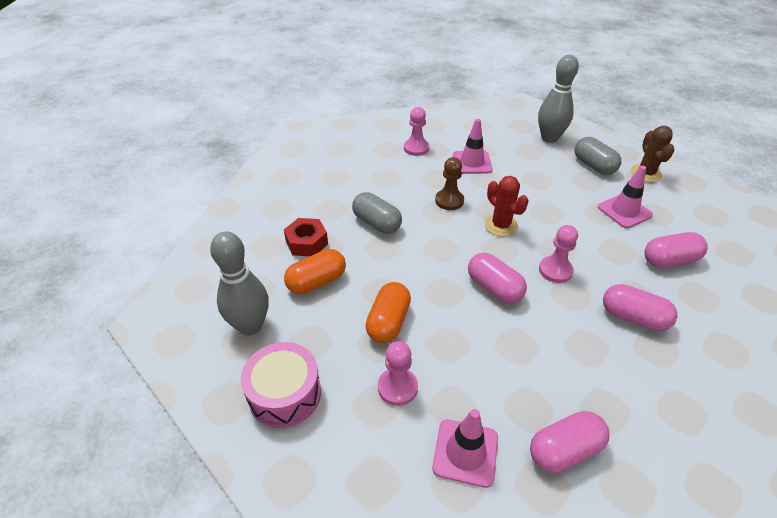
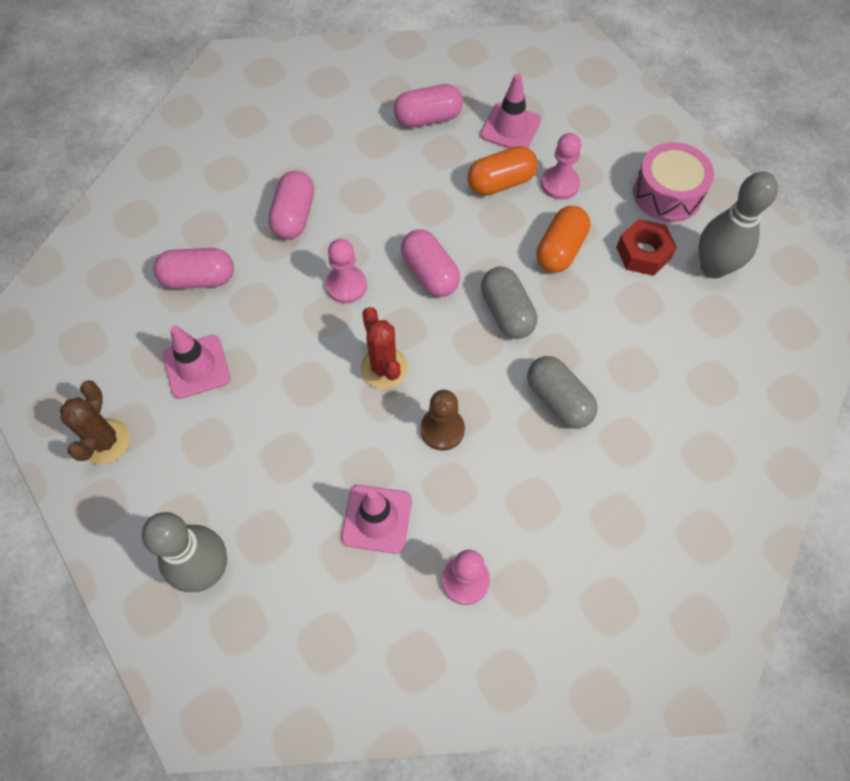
camera: 170 degrees left, 20 degrees up
(307, 242) = (658, 379): red nut -> red nut (643, 253)
(316, 282) = (642, 314): orange capsule -> orange capsule (501, 182)
(593, 166) = (176, 475): grey capsule -> grey capsule (507, 312)
(633, 318) = (294, 216): pink capsule -> pink capsule turned 60 degrees clockwise

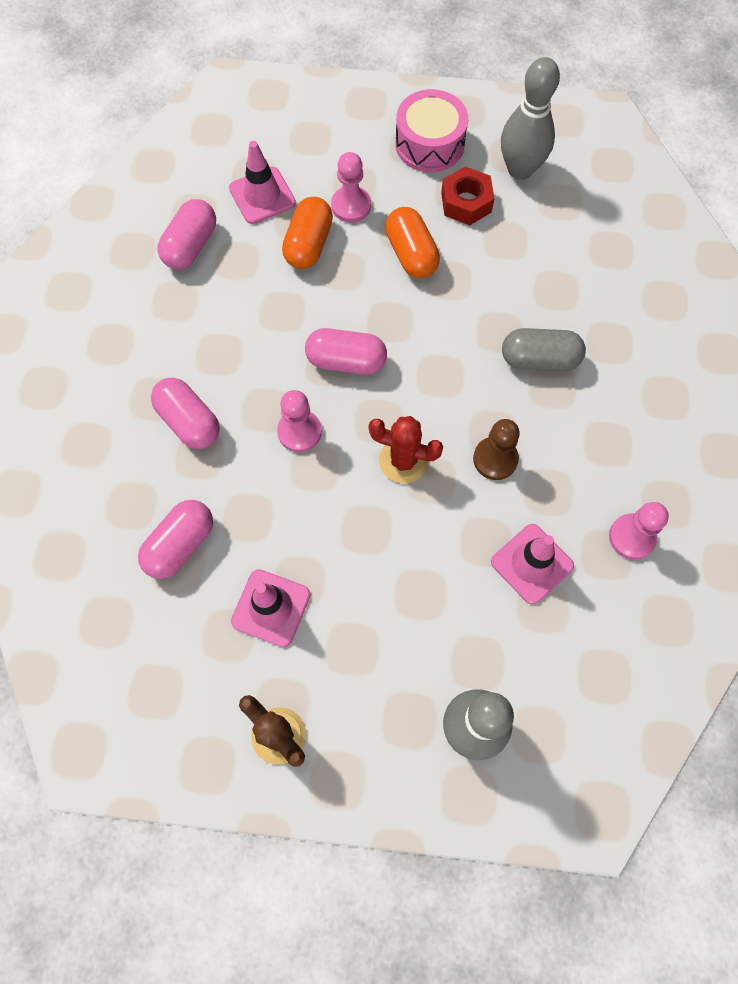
camera: 50 degrees left, 5 degrees up
(507, 312) = (433, 334): grey capsule -> none

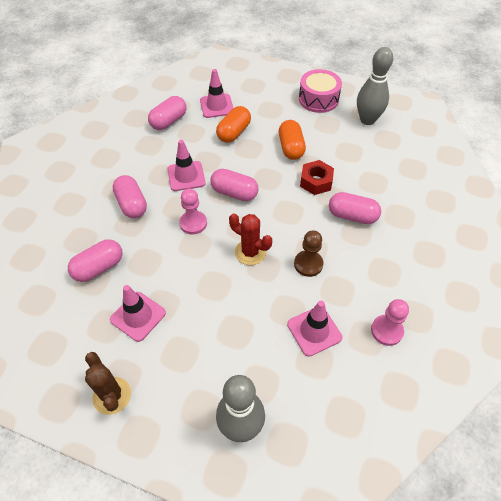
camera: 15 degrees right, 15 degrees down
(258, 348) = (186, 176): none -> pink traffic cone
(351, 206) = (264, 119): pink pawn -> none
(466, 202) = (331, 129): red nut -> red nut (316, 182)
(539, 359) = (352, 216): grey capsule -> pink capsule

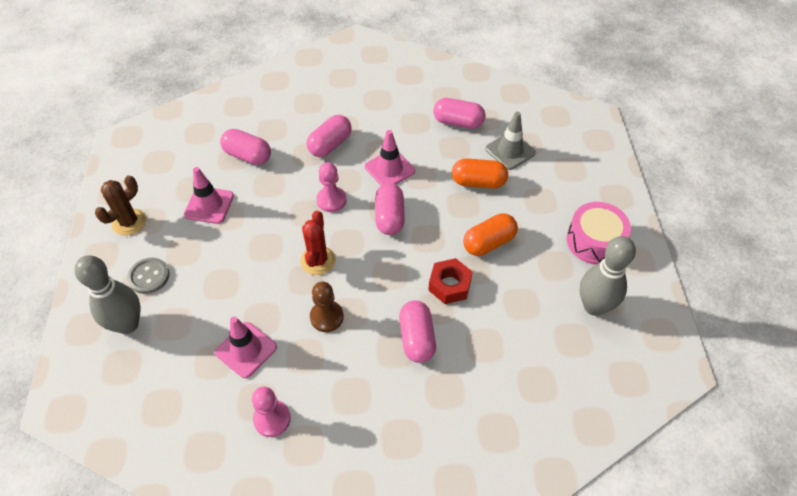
camera: 65 degrees right, 0 degrees up
(193, 392) = (149, 276): none -> grey button
(217, 106) = (510, 151): pink traffic cone -> grey traffic cone

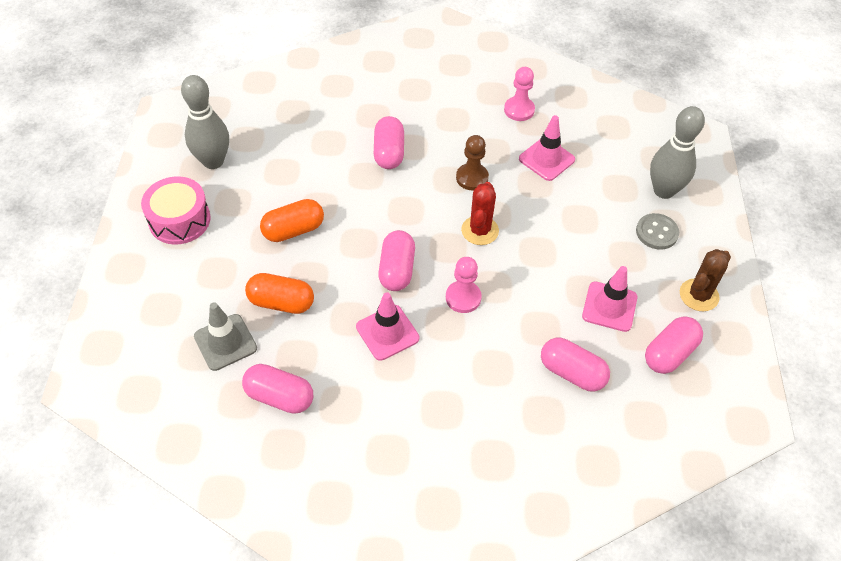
camera: 175 degrees left, 0 degrees up
(330, 145) = (462, 378): pink capsule -> pink capsule (669, 353)
(449, 285) = (347, 193): red nut -> none

